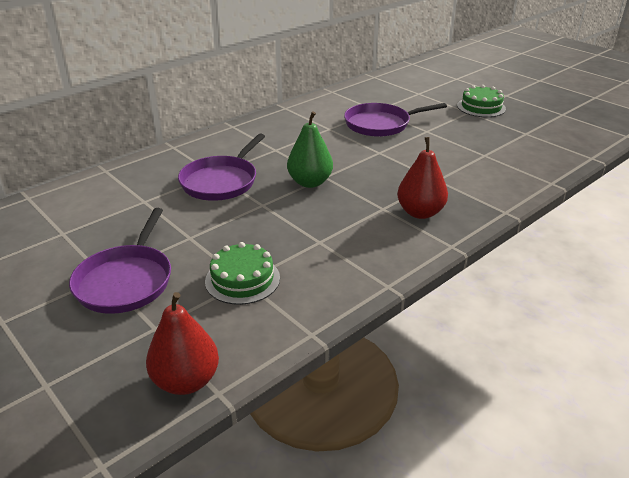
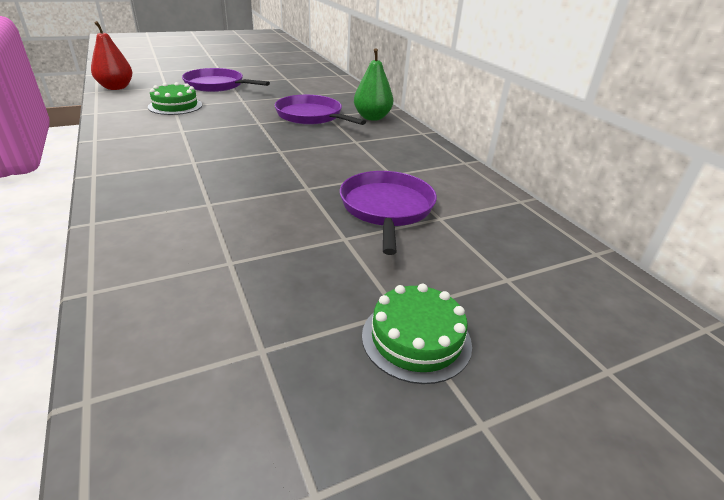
camera: 105 degrees right, 0 degrees up
(310, 182) = (275, 143): green pear -> green pear (372, 117)
(420, 212) = (162, 176): red pear -> none

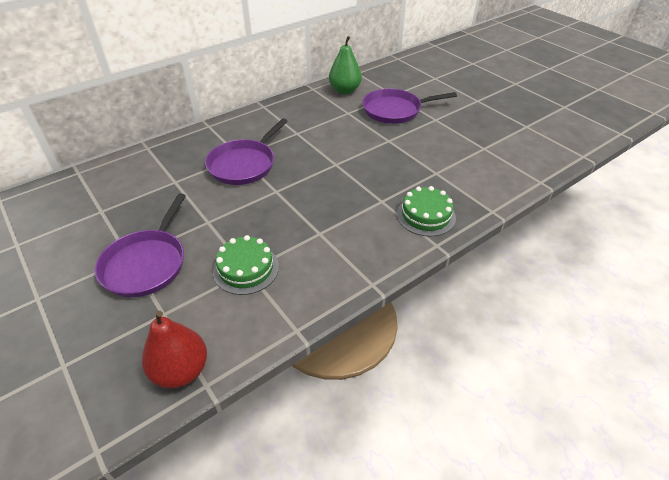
camera: 100 degrees left, 10 degrees up
(372, 117) = (235, 132): green pear -> green pear (345, 90)
(416, 339) = (490, 95): green cake -> green cake (426, 215)

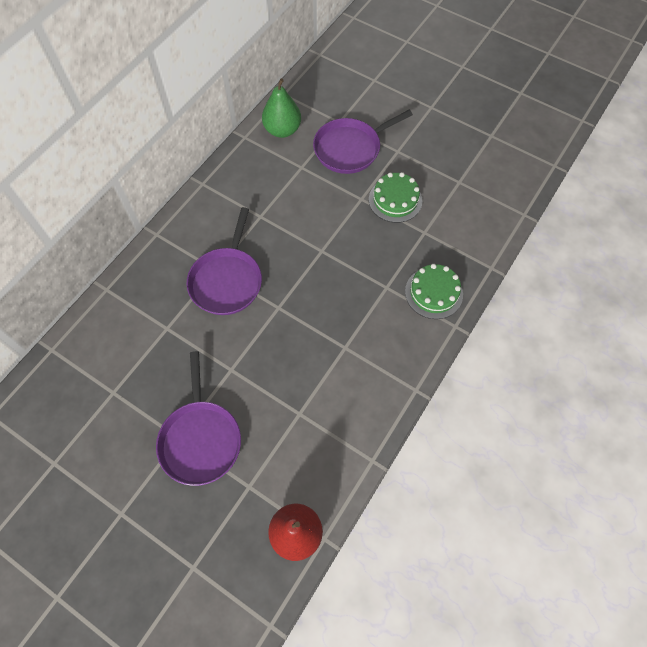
camera: 20 degrees left, 20 degrees up
(246, 269) = (297, 412): green cake -> green cake (395, 200)

